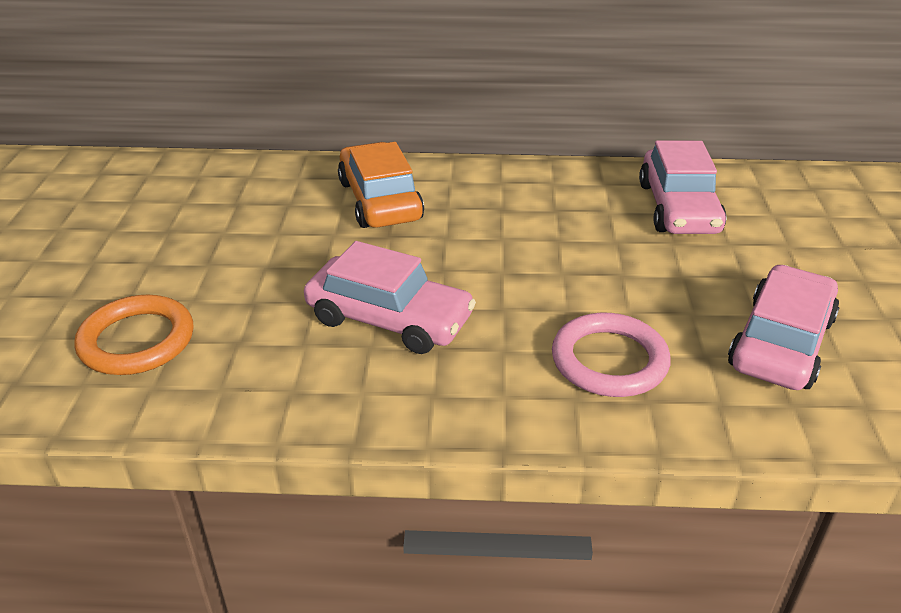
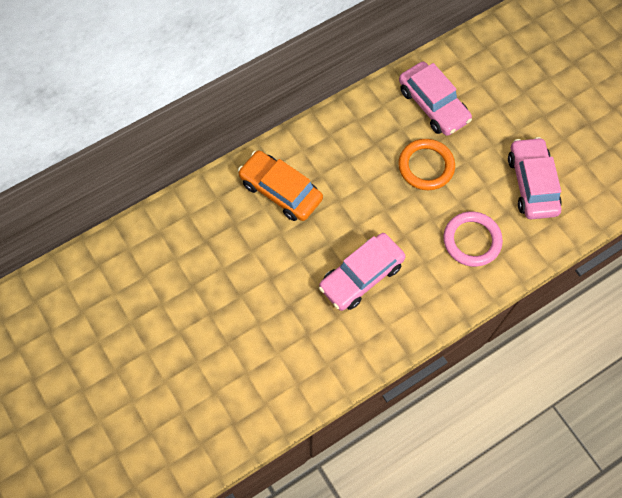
camera: 35 degrees left, 30 degrees up
(137, 341) = (261, 364): orange ring -> orange ring (426, 166)
(389, 319) = (361, 276): pink car -> pink car turned 150 degrees clockwise

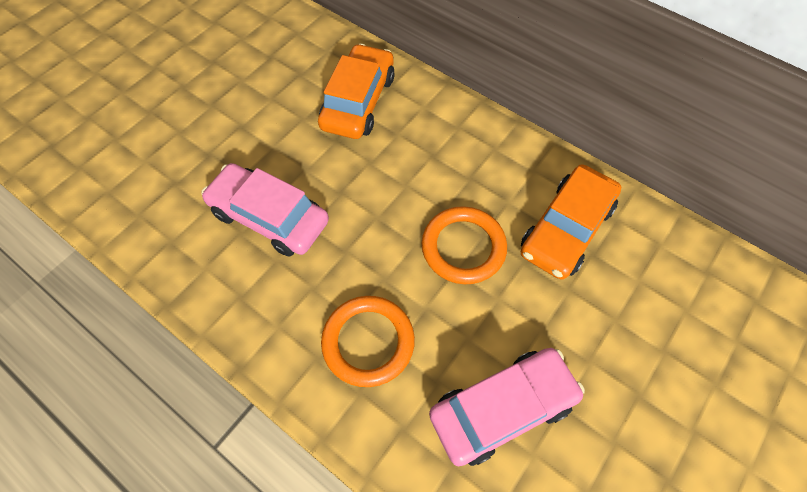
camera: 70 degrees right, 5 degrees down
(433, 105) = (566, 229): pink car -> orange car
(471, 240) = (368, 342): pink ring -> orange ring

